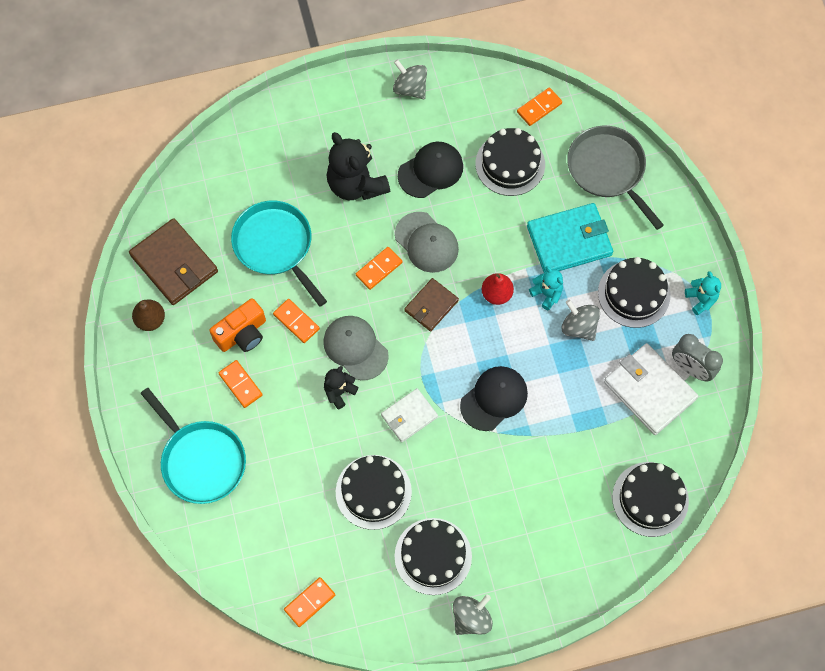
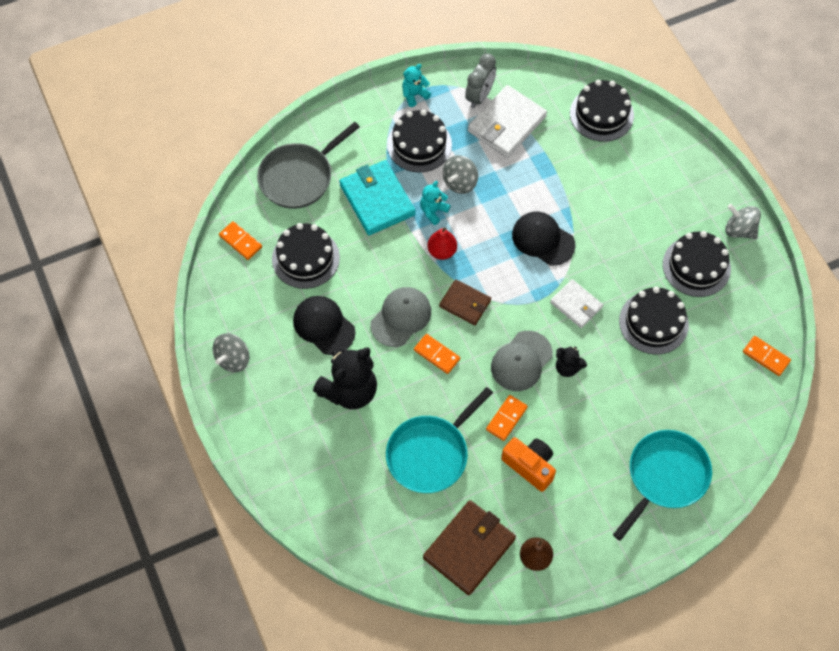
camera: 100 degrees left, 5 degrees down
(240, 384) = (581, 456): orange domino -> none

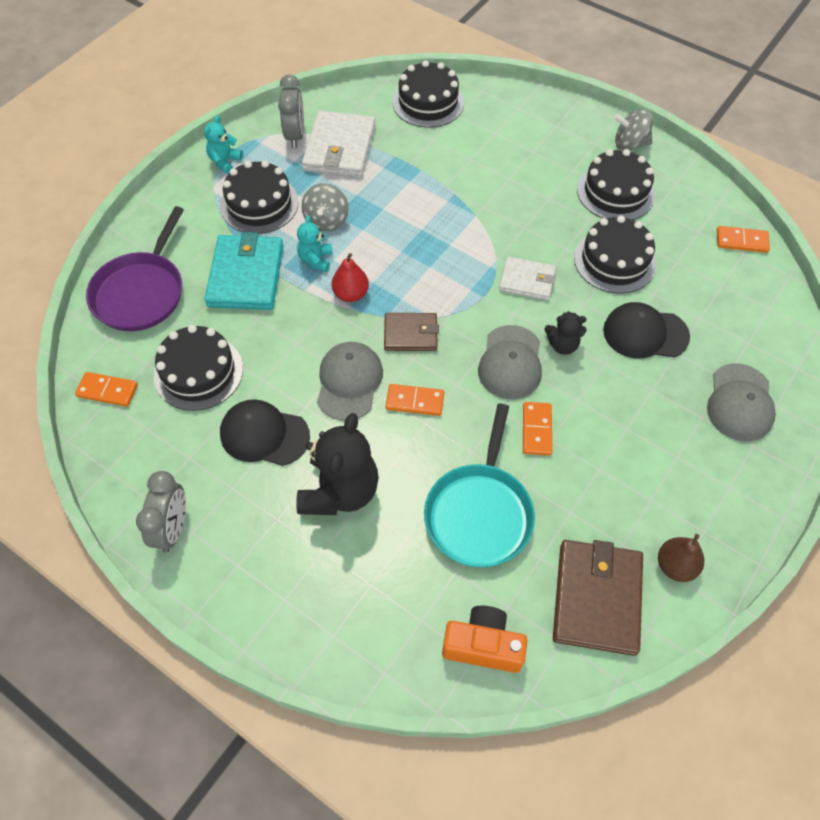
camera: 30 degrees left, 5 degrees down
(233, 359) = (173, 529): grey spinning top -> grey clock
(299, 177) = (141, 292): grey pan -> purple pan
(377, 200) = (246, 276): turquoise wallet -> turquoise wallet turned 60 degrees clockwise
(530, 466) = (597, 467): orange camera -> orange camera (483, 645)
(543, 239) = (449, 235): black cap -> black cap (645, 333)
(665, 476) = (740, 403): turquoise pan -> grey cap

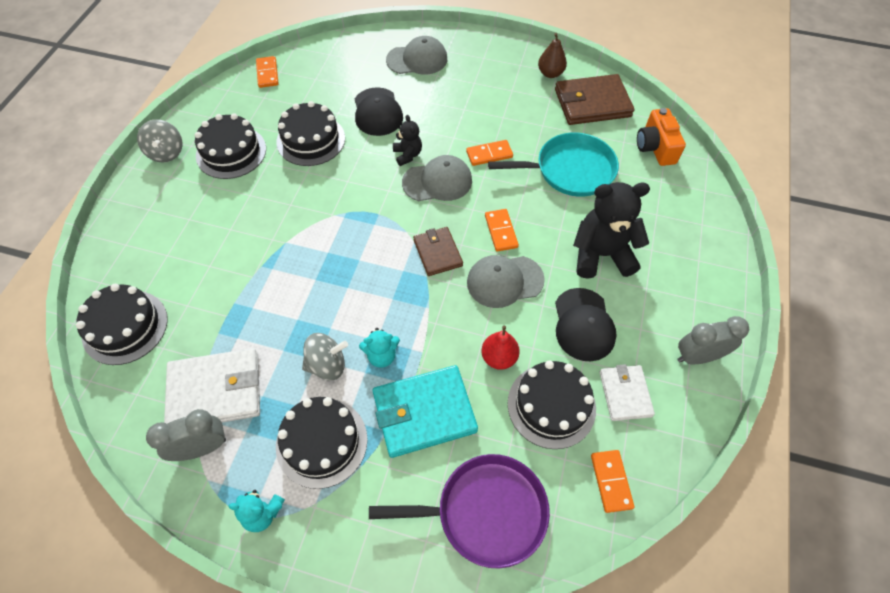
camera: 110 degrees left, 0 degrees up
(351, 294) = (412, 311): red pear -> red pear (499, 357)
(527, 281) = (351, 189): white wallet -> white wallet (625, 394)

